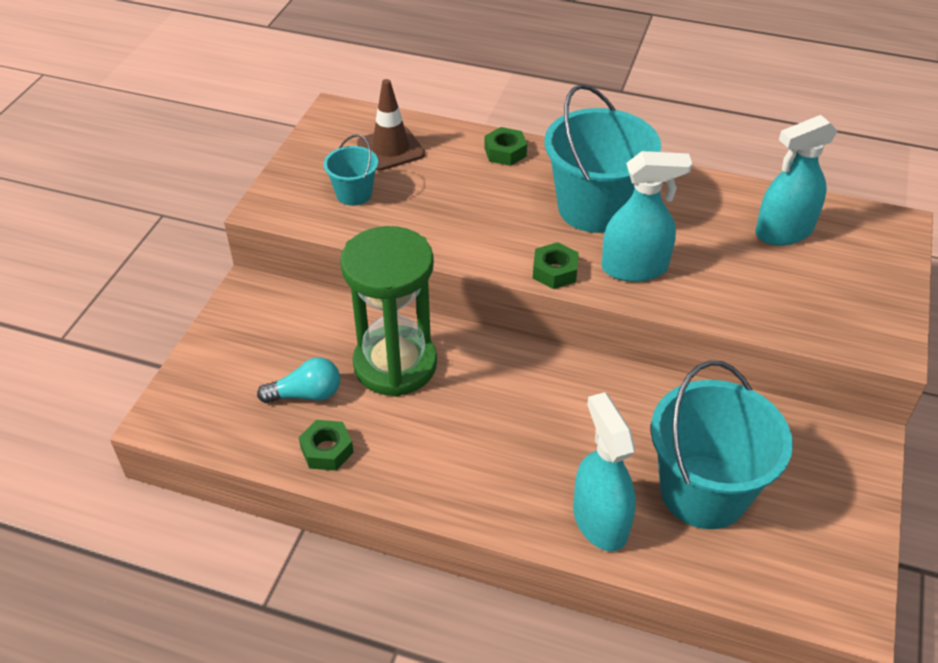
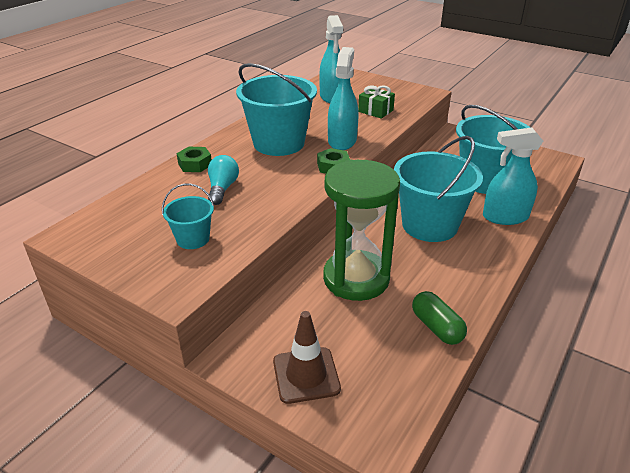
camera: 75 degrees left, 10 degrees down
(306, 394) = (374, 332): turquoise light bulb -> turquoise light bulb (222, 189)
(327, 450) = (437, 327): green nut -> green capsule
(390, 149) = (147, 213): brown traffic cone -> brown traffic cone (306, 375)
(539, 426) = (429, 225): none -> turquoise bucket
(763, 290) = (375, 111): none -> green gift

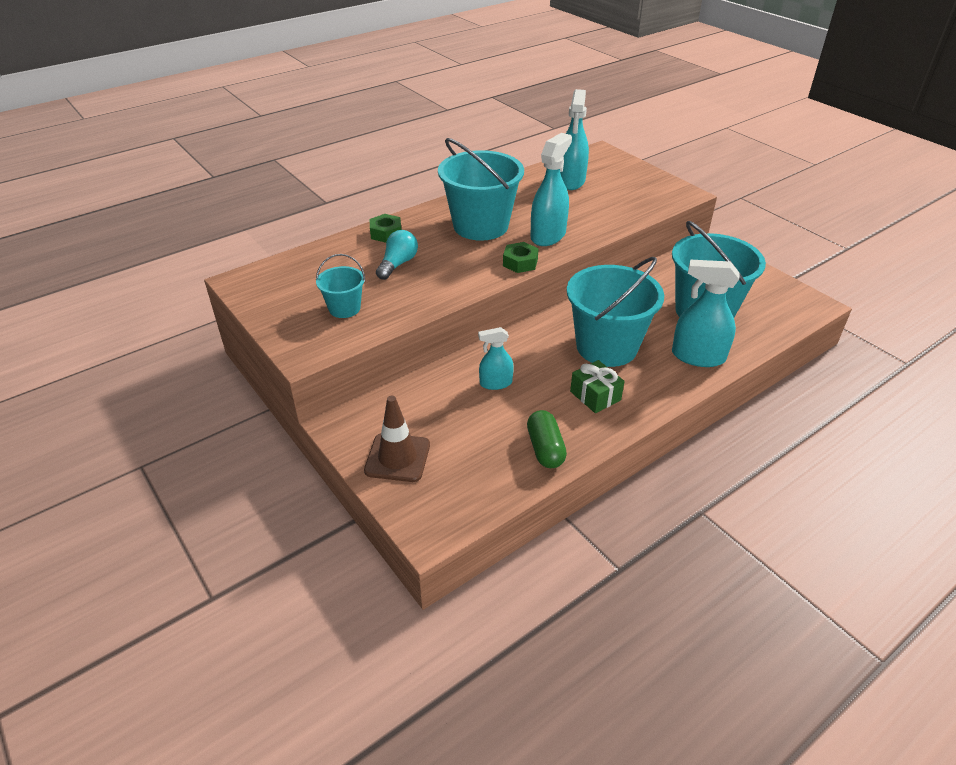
camera: 20 degrees right, 5 degrees up
(356, 278) = (495, 383): green hourglass -> turquoise spray bottle
(375, 111) = (608, 206): green gift -> green gift (595, 396)

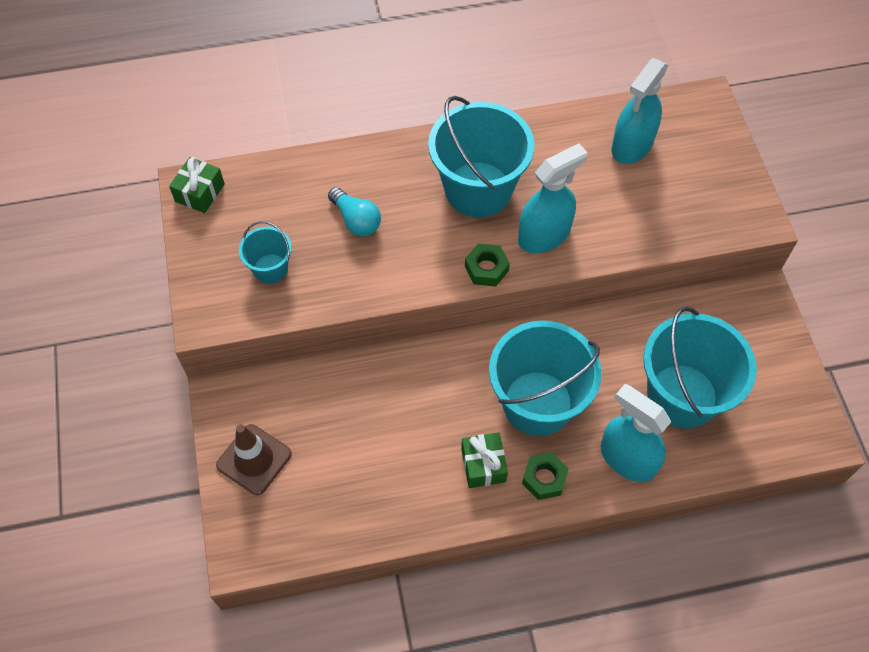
camera: 25 degrees right, 20 degrees up
(252, 282) = (200, 192): none -> green gift
(386, 233) = (369, 163): green nut -> green nut (544, 478)
(398, 264) = (356, 220): turquoise light bulb -> turquoise light bulb turned 90 degrees clockwise
(495, 383) = (394, 405): turquoise spray bottle -> none
(545, 449) = (394, 510): green capsule -> none

